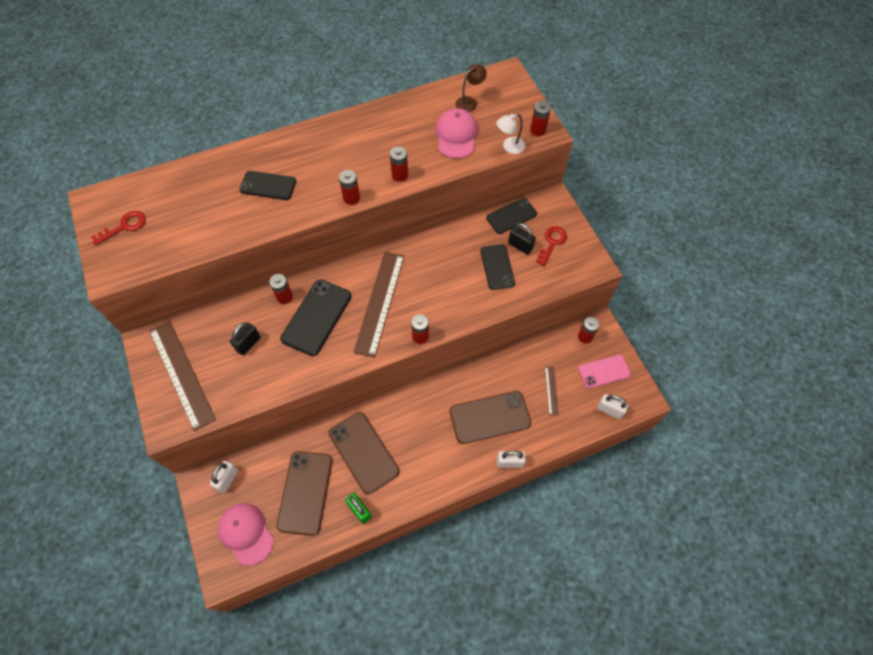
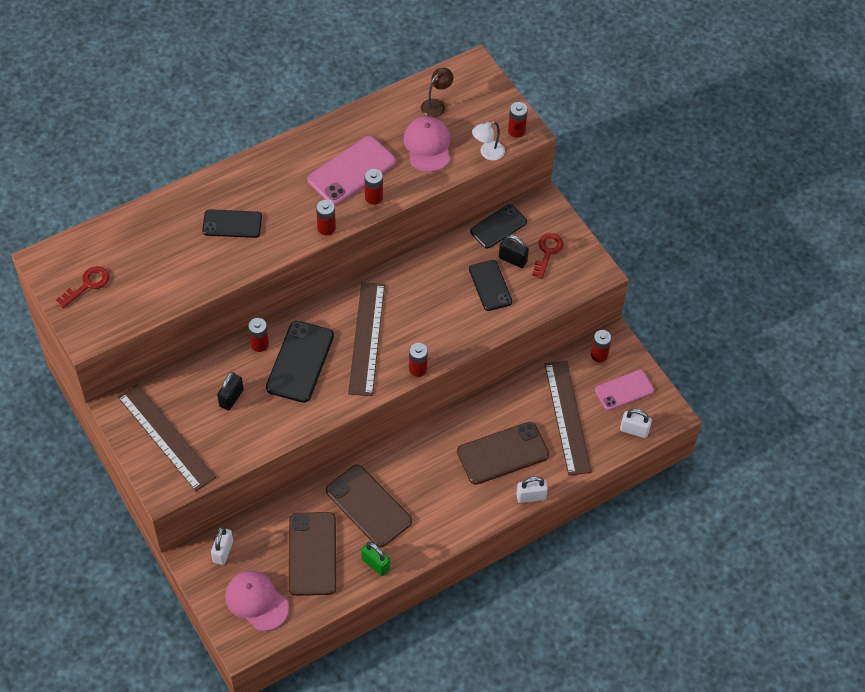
camera: 10 degrees left, 5 degrees down
(384, 150) = (351, 171): none -> pink phone
(551, 390) = (567, 417): brown ruler -> brown ruler, size x2.21

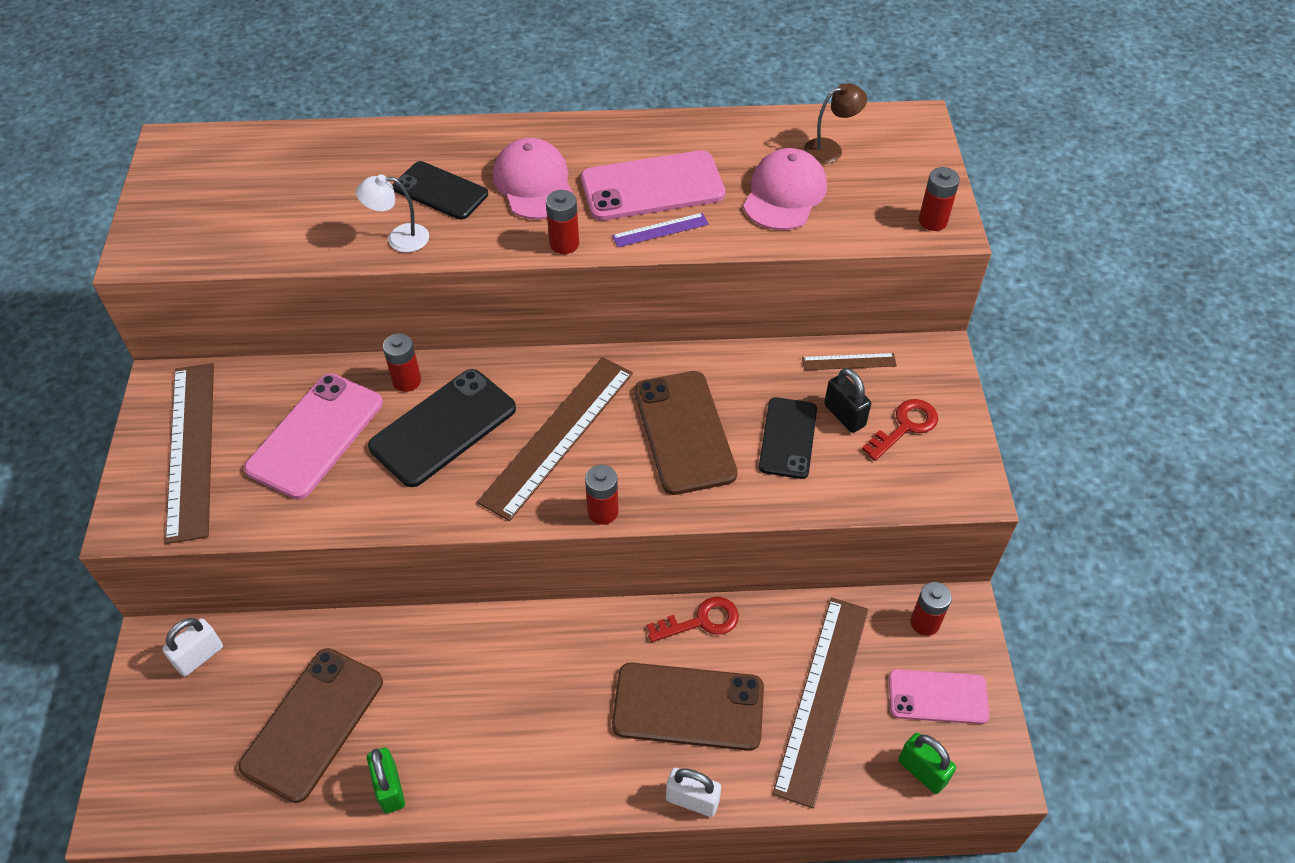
camera: 30 degrees right, 5 degrees down
(87, 285) = (197, 192): red key -> red key (701, 621)
(231, 398) = (315, 436): black padlock -> pink phone
(256, 601) = (186, 756): pink cap -> pink cap (534, 183)
(368, 506) = (440, 690): brown phone -> brown phone (684, 432)
(374, 197) = (660, 230): red battery -> purple ruler
(487, 153) = (869, 234): white lamp -> white lamp (399, 238)
(498, 226) = (849, 362): black phone -> brown ruler
(634, 430) = (922, 771): white padlock -> green padlock

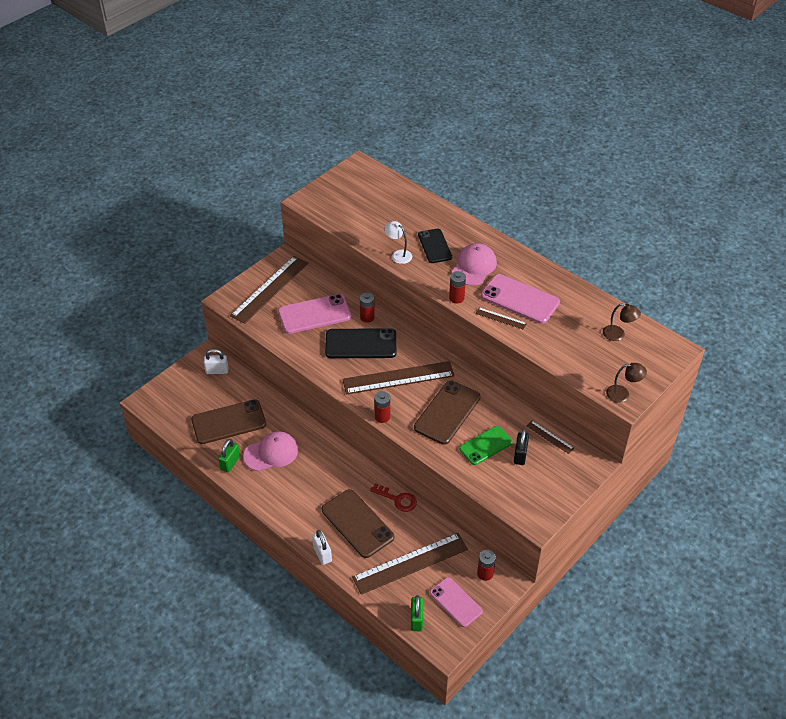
camera: 45 degrees right, 5 degrees down
(660, 230) = (501, 318): purple ruler -> brown ruler
(784, 194) = (572, 339): pink cap -> pink cap (271, 453)
(788, 438) = (485, 445): black phone -> green phone
(905, 427) = (540, 478): red key -> none
(933, 221) = (623, 394): red battery -> brown lamp

